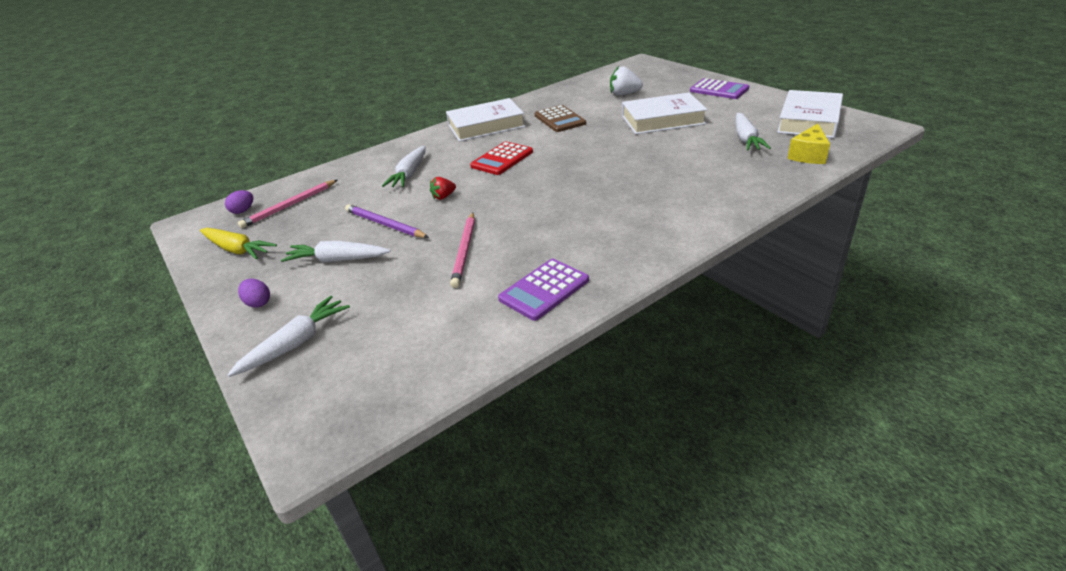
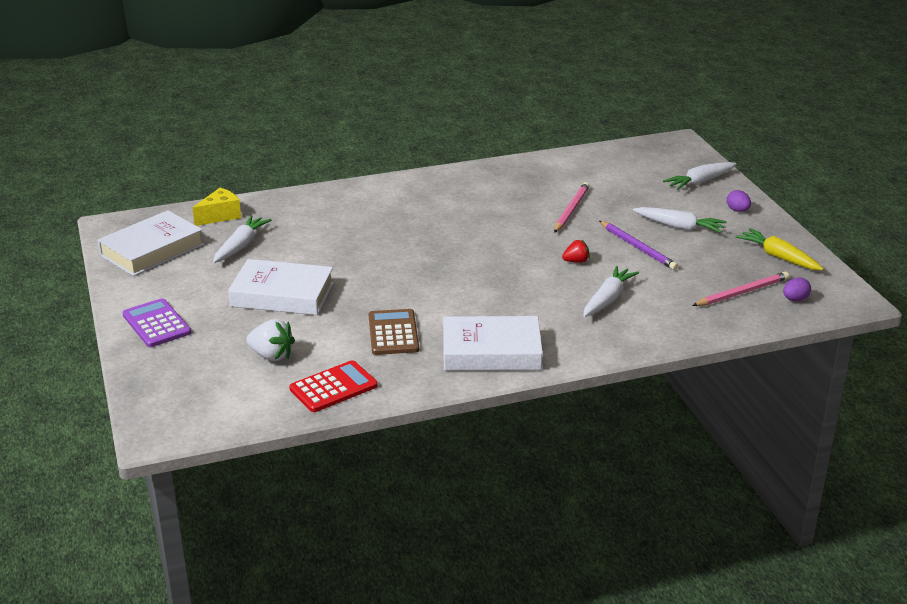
camera: 165 degrees left, 5 degrees down
(502, 159) = (498, 290): red calculator -> red calculator (333, 387)
(544, 290) = (524, 174): purple calculator -> none

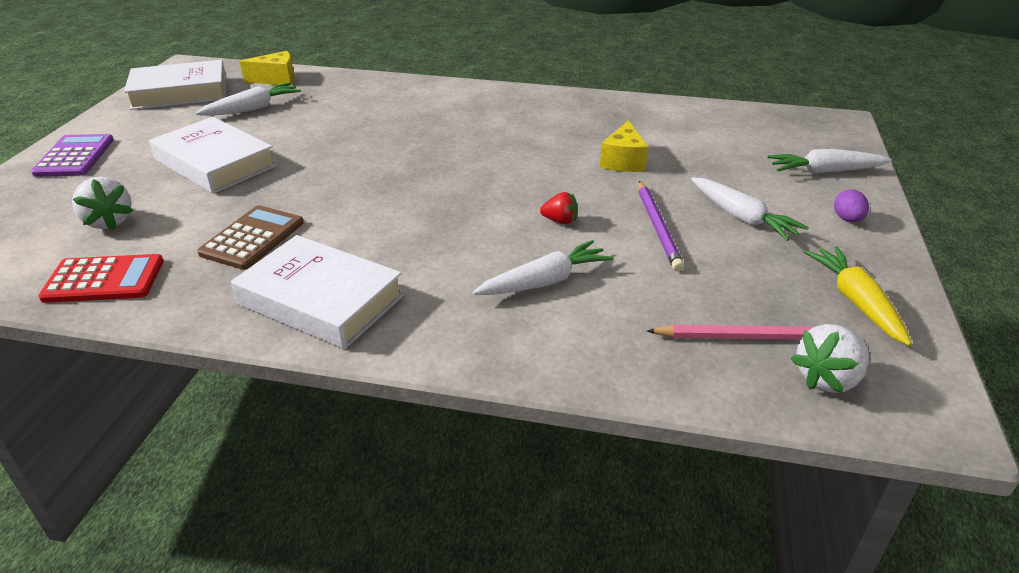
camera: 30 degrees right, 5 degrees up
(571, 210) = (623, 161): pink pencil -> yellow cheese
(795, 299) = (827, 379): purple egg -> white strawberry

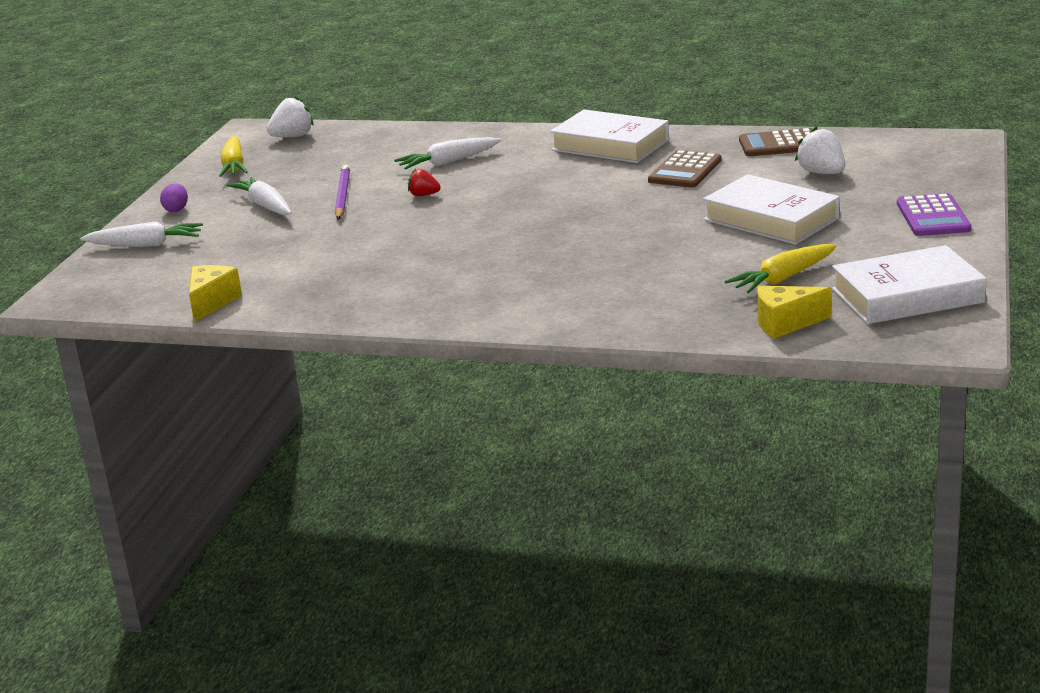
camera: 175 degrees left, 10 degrees down
(104, 280) = (780, 144): red calculator -> brown calculator
(252, 109) = (783, 278): white carrot -> yellow carrot
(623, 161) = (340, 243): yellow cheese -> yellow cheese (211, 302)
(748, 337) = (324, 148): pink pencil -> none

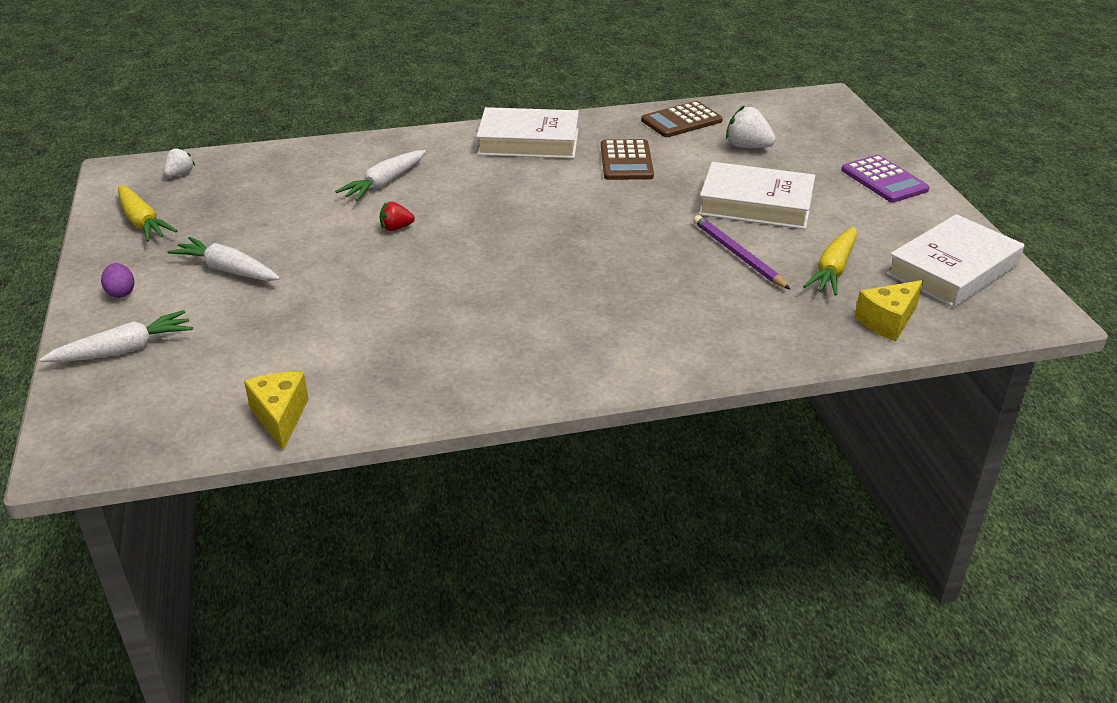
camera: 30 degrees left, 10 degrees up
(293, 136) = (180, 174): white strawberry -> white strawberry, size x0.63
(342, 195) = (306, 242): purple pencil -> purple pencil (737, 255)

